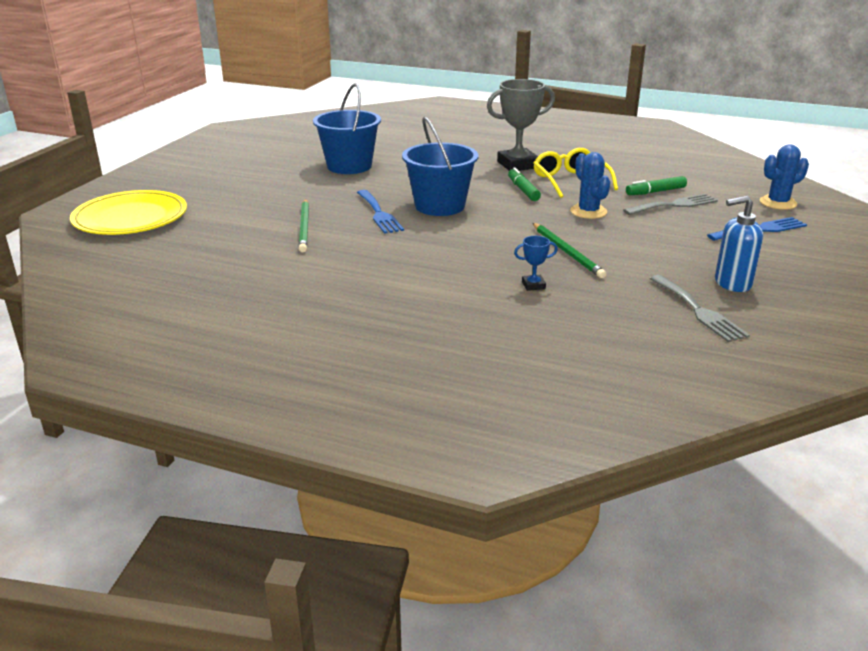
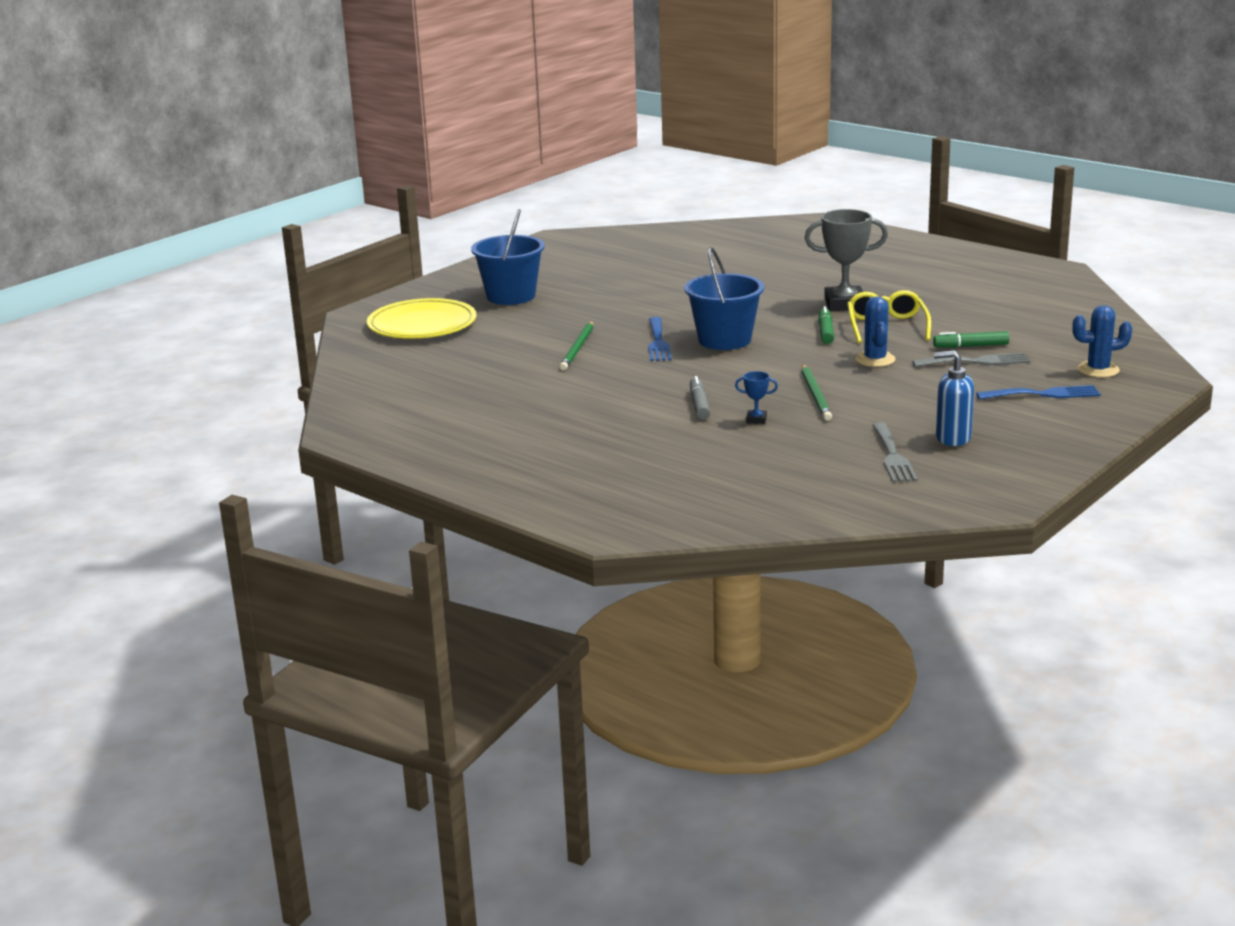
camera: 20 degrees right, 5 degrees down
(349, 166) = (660, 291): blue bucket -> blue bucket (511, 296)
(465, 275) = (699, 405): none -> grey marker

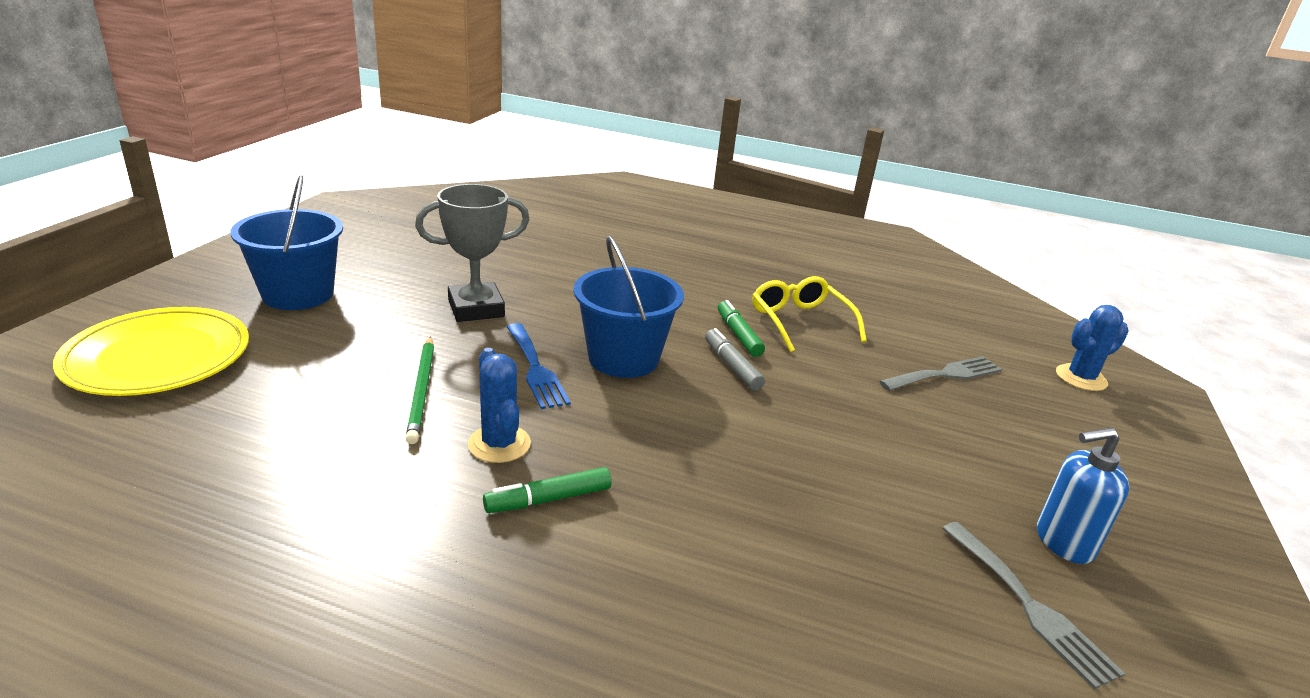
camera: 25 degrees left, 5 degrees up
(699, 405) = (661, 507): grey marker -> grey marker (732, 366)
(756, 419) = (768, 535): blue trophy -> none
(815, 395) = (811, 462): green pencil -> none
(844, 304) = (728, 289): grey trophy -> grey trophy (476, 308)
(875, 359) = (831, 381): blue cactus -> blue cactus (499, 444)
(971, 346) = (916, 348): green marker -> green marker (549, 499)
(1044, 394) = (1073, 428): blue fork -> none

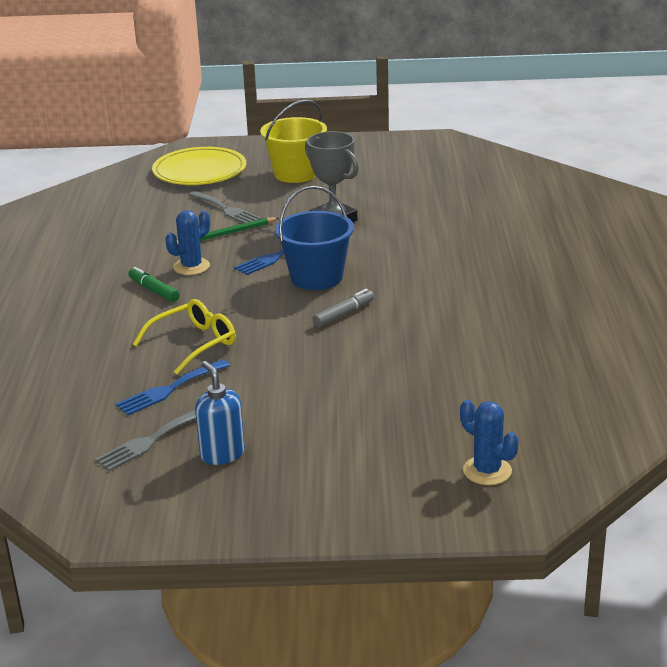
camera: 75 degrees right, 0 degrees up
(298, 294) = (295, 174): blue bucket -> yellow bucket
(738, 335) = (394, 309): green marker -> none
(800, 322) = (446, 329): yellow glasses -> yellow glasses (194, 343)
(882, 554) = (169, 389): none -> blue fork
(946, 374) = (421, 401): grey fork -> grey fork (226, 210)

